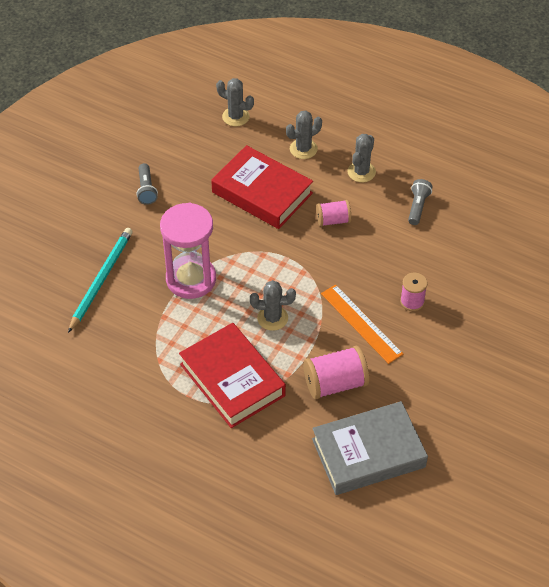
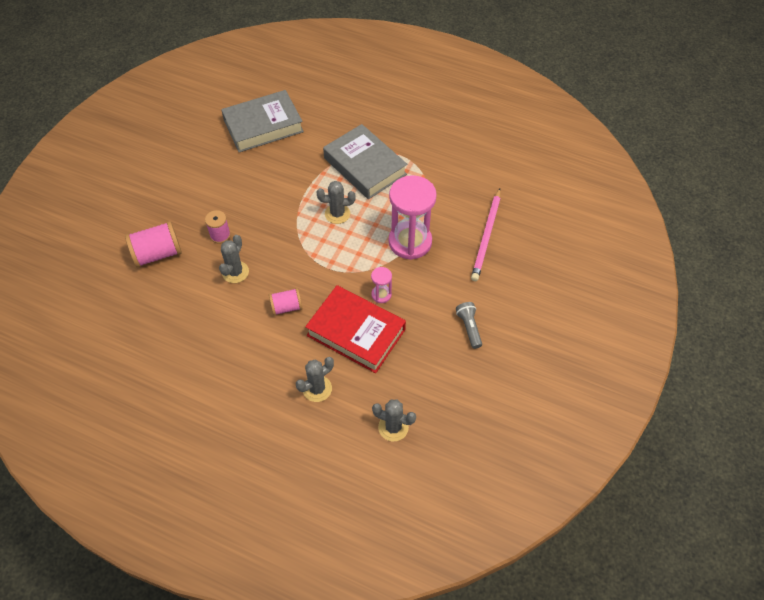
camera: 175 degrees right, 5 degrees up
(101, 279) = (486, 236): turquoise pencil -> pink pencil
(231, 226) = (381, 295): none -> pink hourglass
(232, 380) = (365, 166): red book -> grey book
(335, 383) = (286, 168): pink spool -> pink spool (157, 254)
(361, 172) = (257, 364): grey cactus -> grey cactus (235, 272)
(361, 323) = (264, 214): orange ruler -> none
(417, 207) = (204, 328): grey flashlight -> none

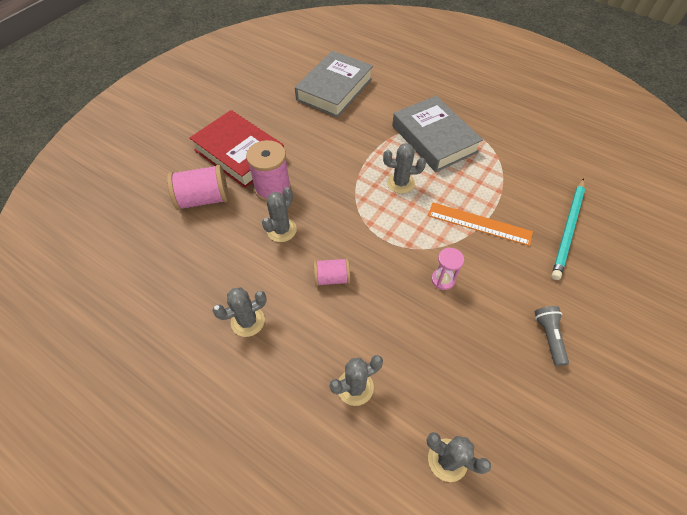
camera: 10 degrees right, 0 degrees up
(220, 235) = (272, 188): pink spool -> pink spool, size x1.62
(220, 353) = (247, 321): none -> grey cactus
(263, 126) = (334, 89): grey book -> grey book turned 45 degrees counterclockwise
(356, 332) = (409, 321): red book -> red book (239, 153)
(410, 242) = (479, 223): pink hourglass -> orange ruler
(486, 236) = (568, 229): pink pencil -> turquoise pencil

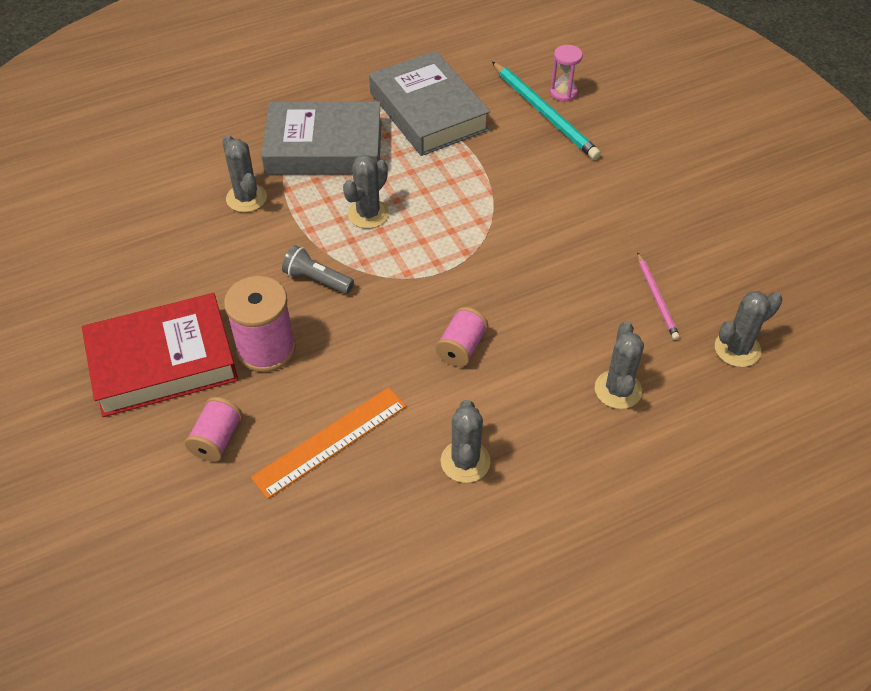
camera: 60 degrees left, 5 degrees down
(203, 199) = (217, 439): pink spool -> pink spool, size x0.62
(281, 230) = (347, 368): grey cactus -> grey cactus (246, 198)
(334, 89) = (136, 199): grey book -> grey book (428, 111)
(443, 279) = (535, 247): pink hourglass -> pink hourglass (563, 93)
(455, 378) = (656, 298): none -> pink pencil
(479, 223) = (484, 177): orange ruler -> orange ruler (330, 441)
(548, 337) = (656, 201): grey flashlight -> grey flashlight (317, 280)

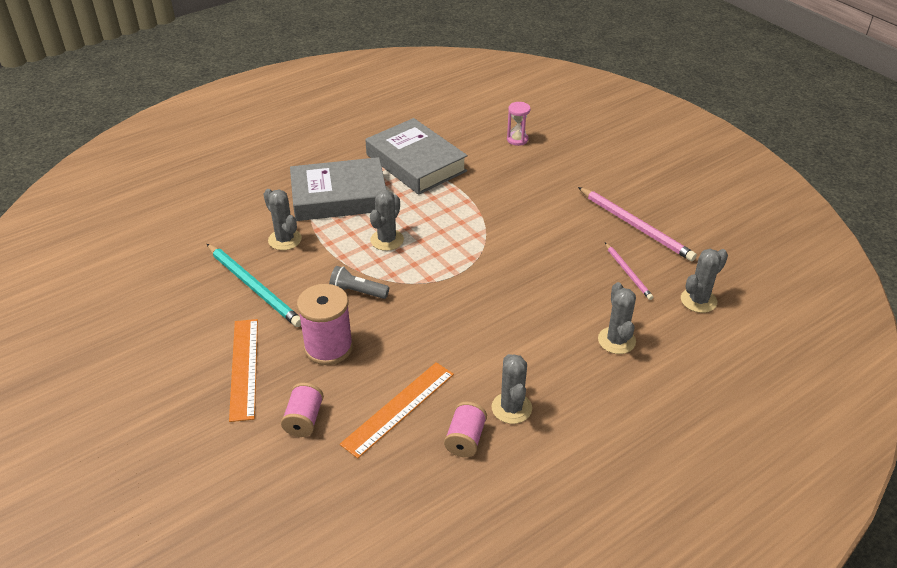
camera: 10 degrees left, 10 degrees down
(163, 362) = (244, 368): red book -> orange ruler
(461, 347) = (486, 326): pink spool -> pink spool (465, 439)
(544, 113) = (507, 155): turquoise pencil -> turquoise pencil (254, 287)
(684, 234) = (635, 226): none -> pink pencil

